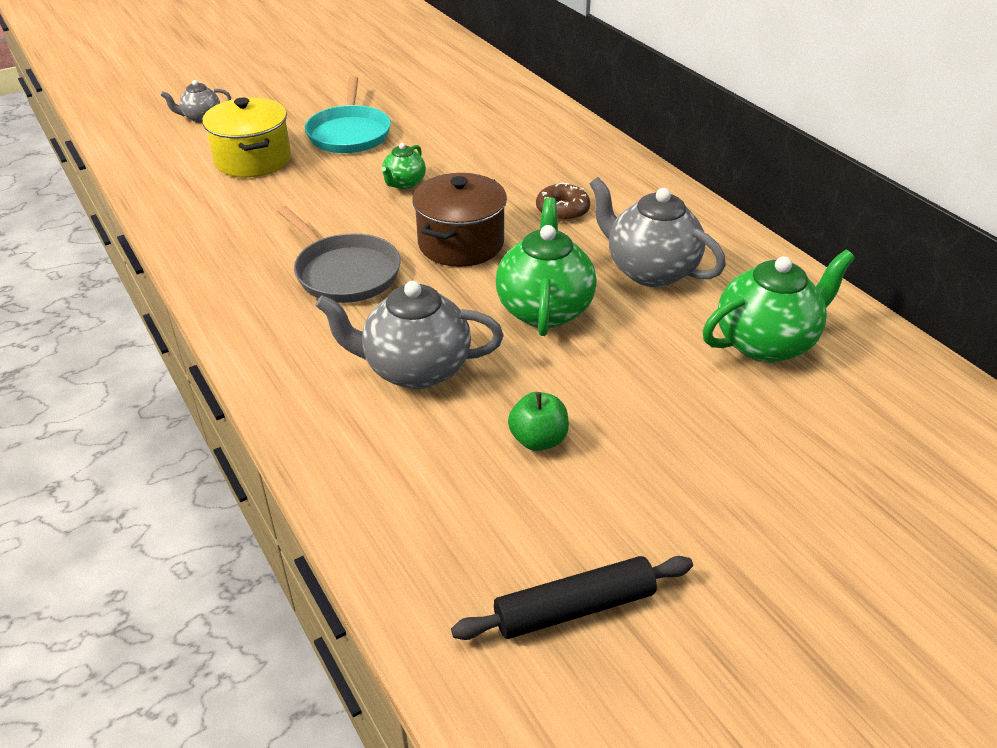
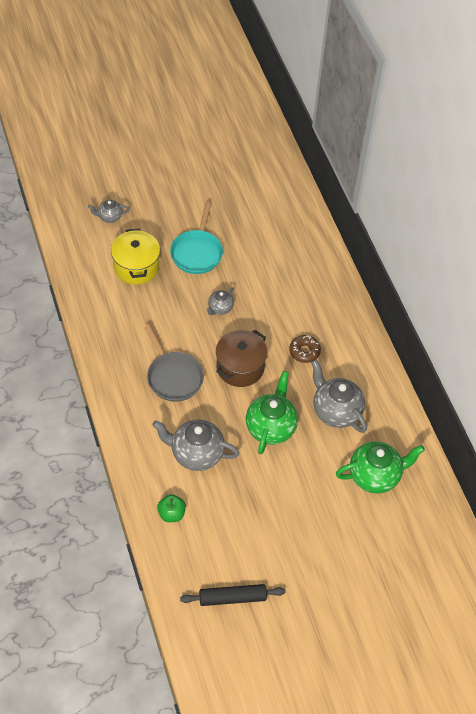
camera: 10 degrees right, 15 degrees up
(404, 183) = (220, 308): green teapot -> grey teapot
(538, 440) = (243, 510): green apple -> green apple (171, 514)

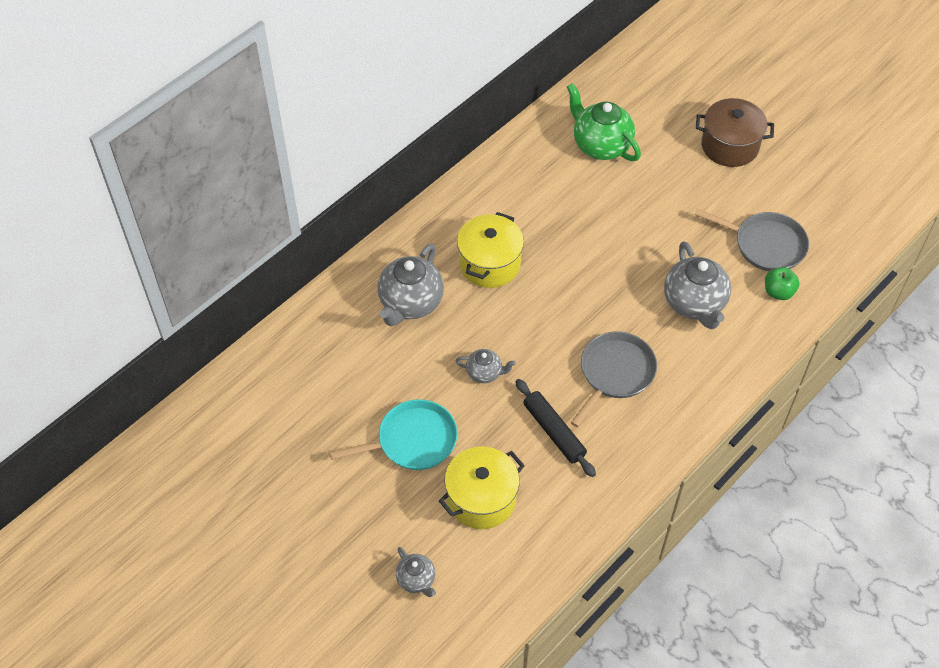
camera: 115 degrees left, 0 degrees up
(216, 532) = (766, 245): none -> grey pan
(232, 598) = (819, 202): black rolling pin -> black rolling pin (554, 431)
(240, 367) = (554, 314): brown pot -> brown pot (729, 146)
(271, 427) = (610, 252): green teapot -> none
(304, 351) = (489, 264): brown donut -> yellow pot
(335, 411) = (548, 205): grey teapot -> grey teapot (410, 303)

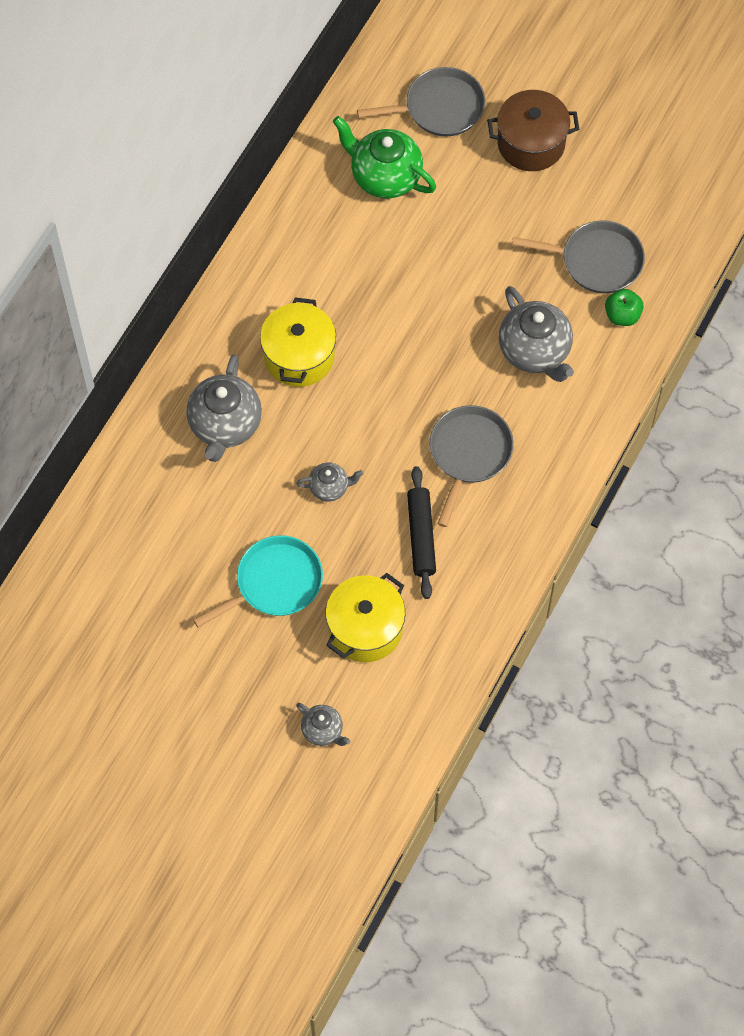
camera: 15 degrees left, 10 degrees up
(554, 431) = (421, 536): black rolling pin -> black rolling pin turned 45 degrees clockwise
(660, 105) = (440, 107): none -> grey pan

